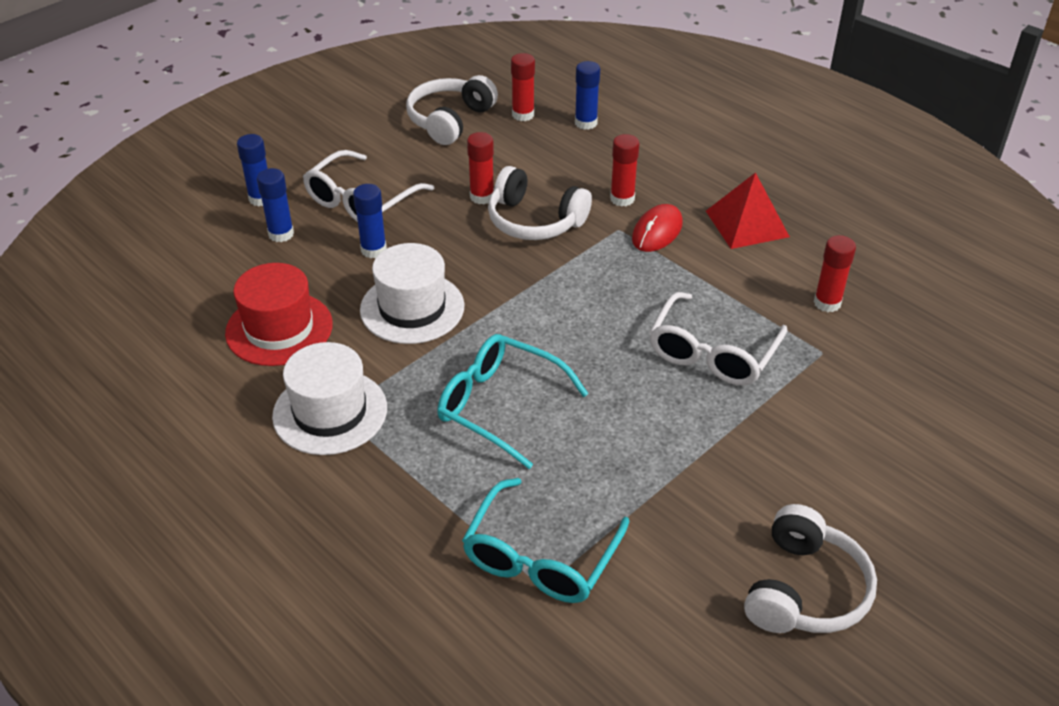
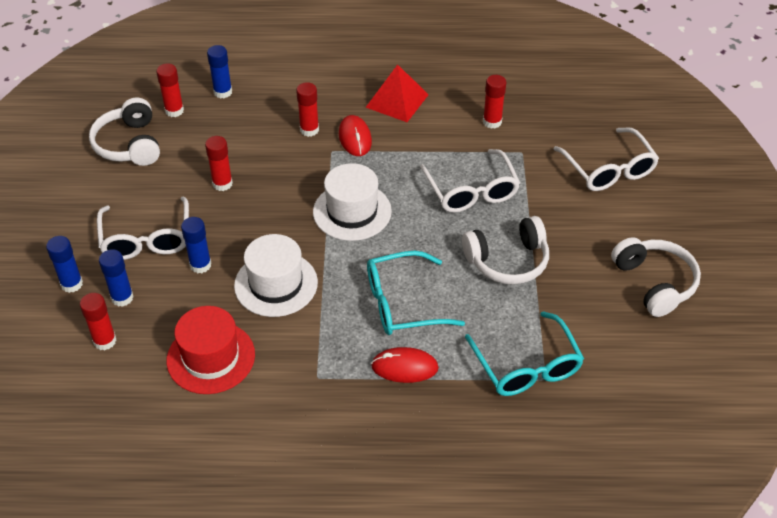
camera: 45 degrees left, 5 degrees up
(224, 258) = (105, 341): none -> red glue stick
(330, 412) = (314, 381): white hat -> white hat (352, 211)
(422, 463) = (404, 367): none -> red mouse
(534, 221) = (276, 178): white headphones -> white headphones (508, 261)
(908, 435) = (608, 169): none -> white glasses

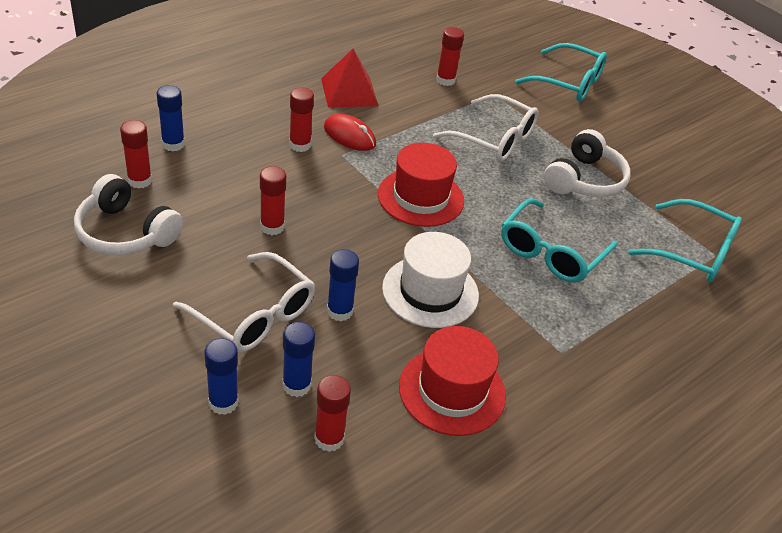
camera: 45 degrees left, 5 degrees down
(352, 211) = (420, 197): white hat -> red hat
(404, 367) = (615, 303): red mouse -> none
(608, 169) = (568, 83): white glasses -> turquoise glasses
(655, 283) = (693, 149): white headphones -> none

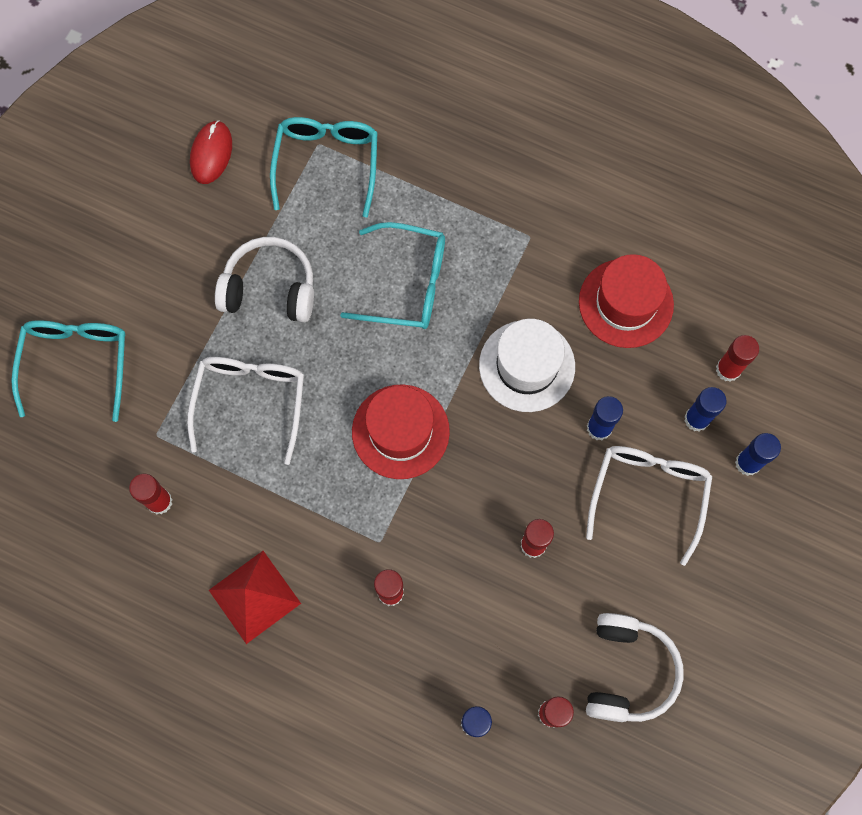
camera: 110 degrees left, 30 degrees up
(349, 136) = (341, 551): red mouse -> red mouse (211, 153)

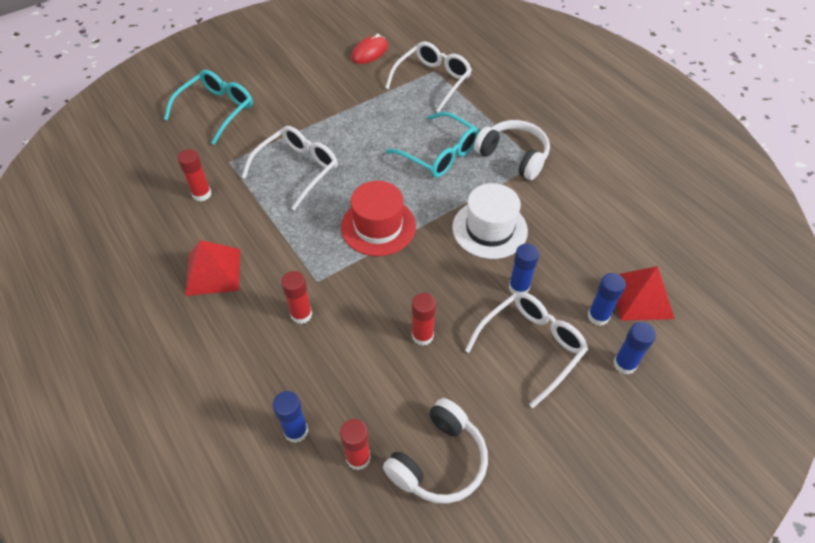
camera: 30 degrees right, 20 degrees down
(270, 288) = (353, 122): white headphones -> white headphones (513, 156)
(327, 163) = (432, 81): turquoise glasses -> white glasses
(626, 303) = (583, 225): red hat -> none
(728, 369) = (641, 297): red glue stick -> red pyramid

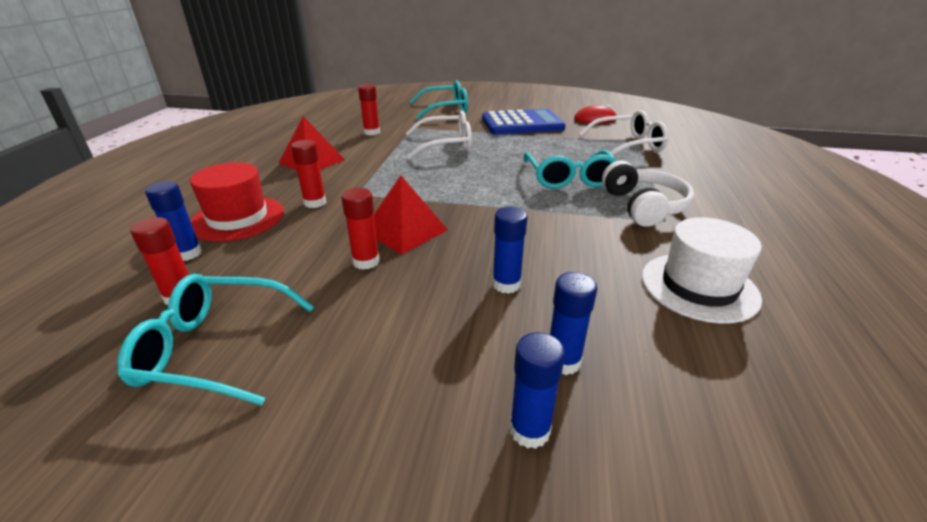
camera: 45 degrees right, 20 degrees down
(319, 95) = (522, 124): none -> blue calculator
(378, 226) = (450, 190): red hat -> red hat (238, 218)
(439, 461) = (215, 348): white headphones -> turquoise glasses
(489, 229) = (543, 235): white hat -> white hat (699, 286)
(531, 346) = (444, 332): white glasses -> none
(641, 297) = (654, 383): red pyramid -> red pyramid (405, 230)

